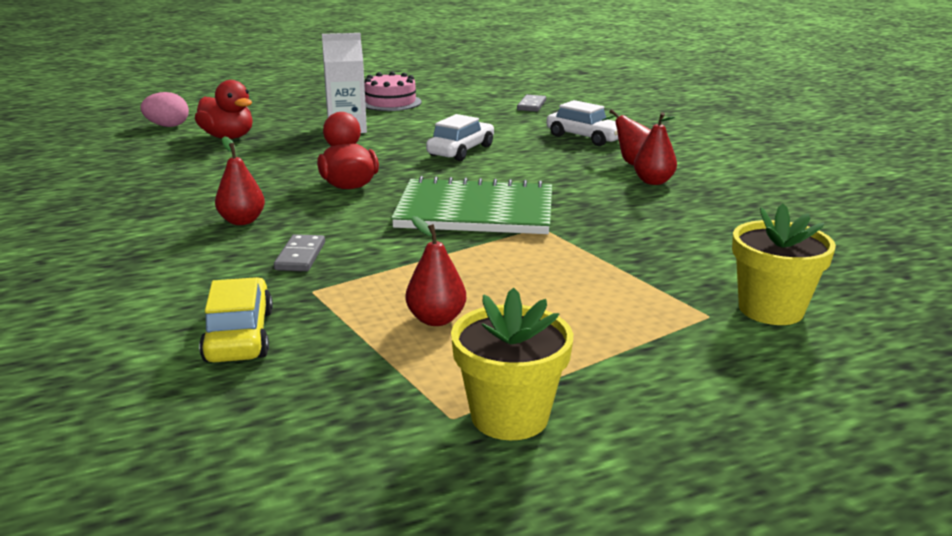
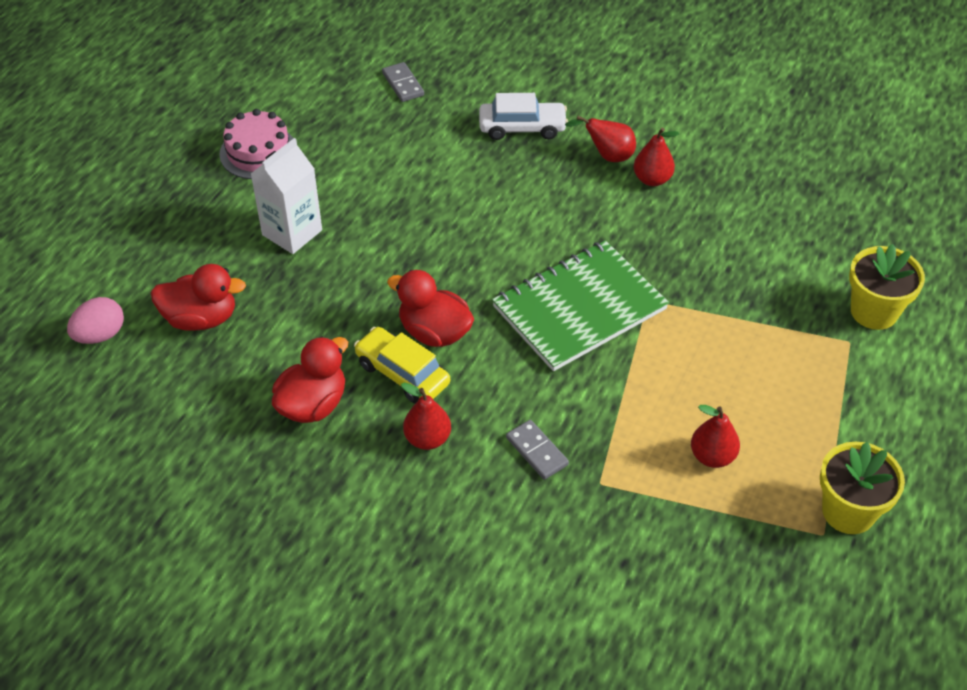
camera: 40 degrees left, 25 degrees up
(210, 183) = (313, 405): none -> red duck
(239, 335) = (622, 559): yellow car -> yellow car (402, 373)
(461, 151) = (450, 215): white car -> none

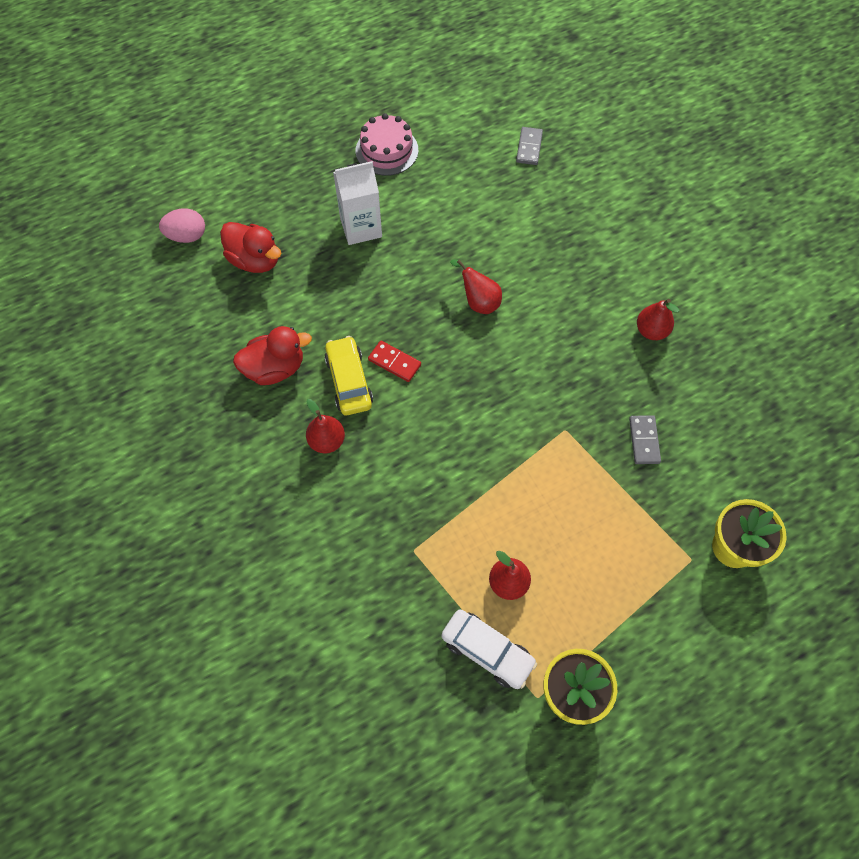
camera: 35 degrees right, 15 degrees up
(434, 332) = (394, 362): red duck -> red domino
(522, 128) = (587, 232): white car -> white car (487, 651)
(536, 451) = (390, 498): grey domino -> grey domino (644, 440)
(579, 308) = (509, 405): green notebook -> none
(607, 156) = (633, 291): red pear -> red pear (478, 302)

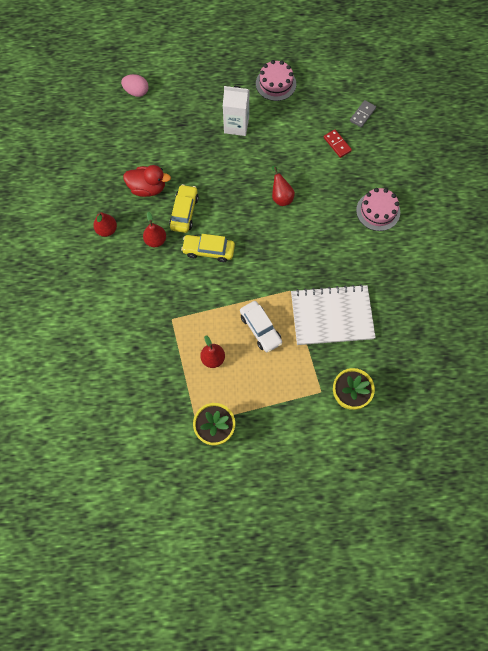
camera: 25 degrees right, 5 degrees up
(255, 260) = (167, 121): red duck -> none
(394, 362) = (214, 212): red domino -> red domino (337, 144)
(415, 422) = (208, 250): none -> yellow car
(487, 651) = (183, 388): white car -> white car (260, 329)
(623, 267) = (378, 211): none -> pink cake
(644, 440) = (332, 316): grey domino -> white notebook
(651, 331) = (373, 255): red pear -> red pear (107, 230)

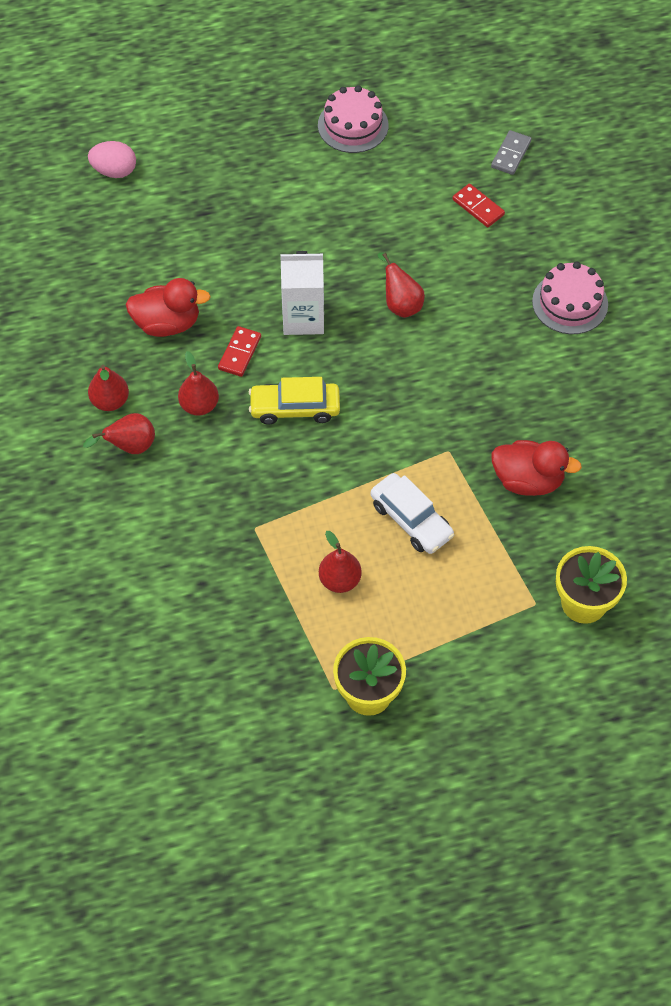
camera: 10 degrees left, 10 degrees down
(112, 259) = (130, 447): none -> red pear
(184, 212) = (239, 353): yellow car -> red domino
(236, 125) = (299, 201): white carton -> white carton (303, 318)
(332, 316) = (528, 480): white notebook -> red duck

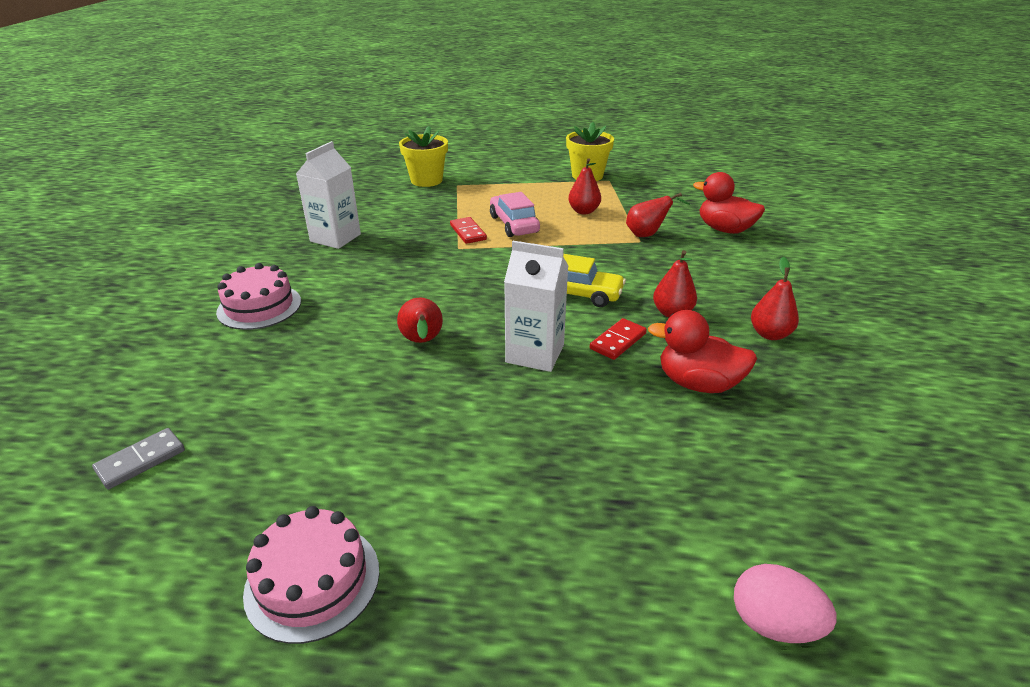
camera: 160 degrees left, 25 degrees down
(130, 447) = (748, 300): red pear -> red pear (647, 234)
(411, 520) = (514, 224): white car -> pink car
(478, 207) = (252, 409): red domino -> red domino (468, 232)
(528, 480) = (411, 225): red duck -> red duck (724, 229)
(592, 428) = (335, 238): none -> white carton

